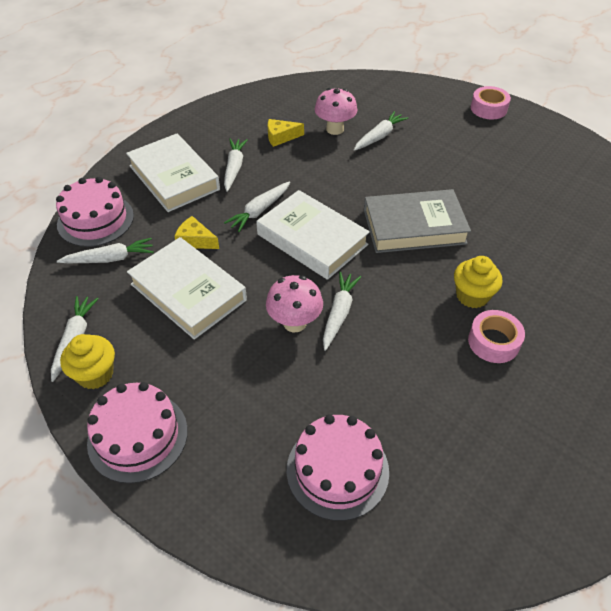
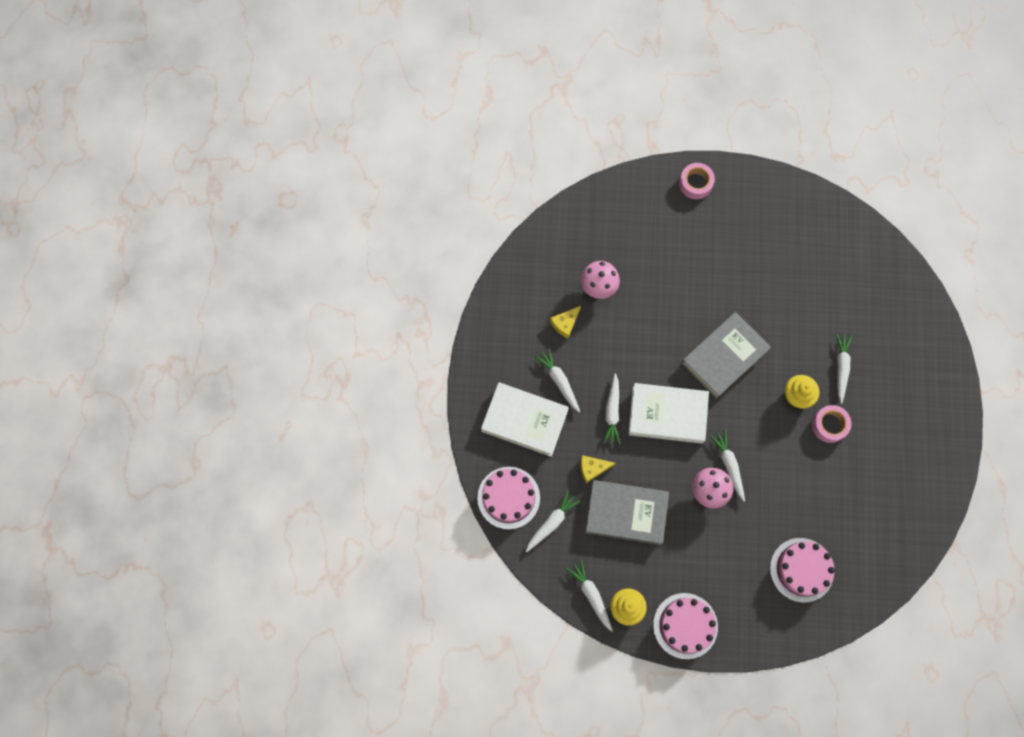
camera: 35 degrees left, 25 degrees up
(188, 292) = (626, 513): white book -> grey book
(379, 137) = (637, 274): white carrot -> white carrot (841, 368)

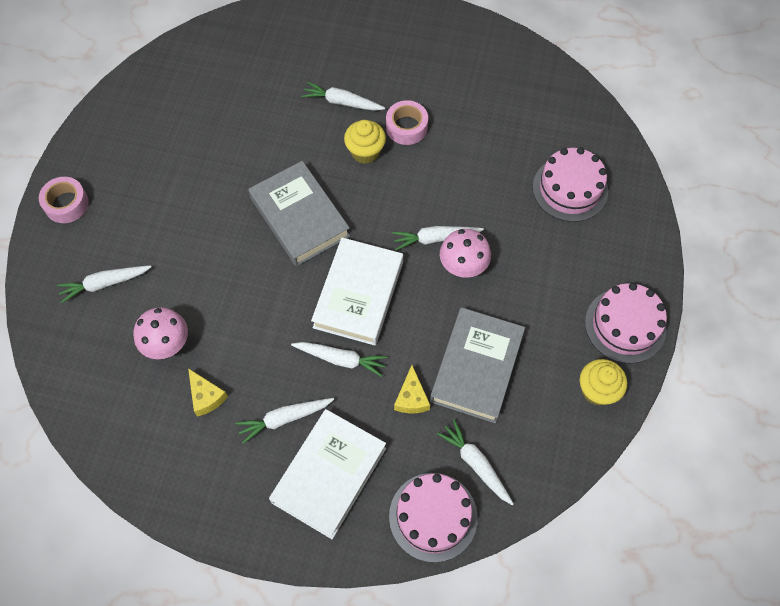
camera: 80 degrees left, 10 degrees down
(591, 595) = (578, 430): white carrot -> white carrot (105, 284)

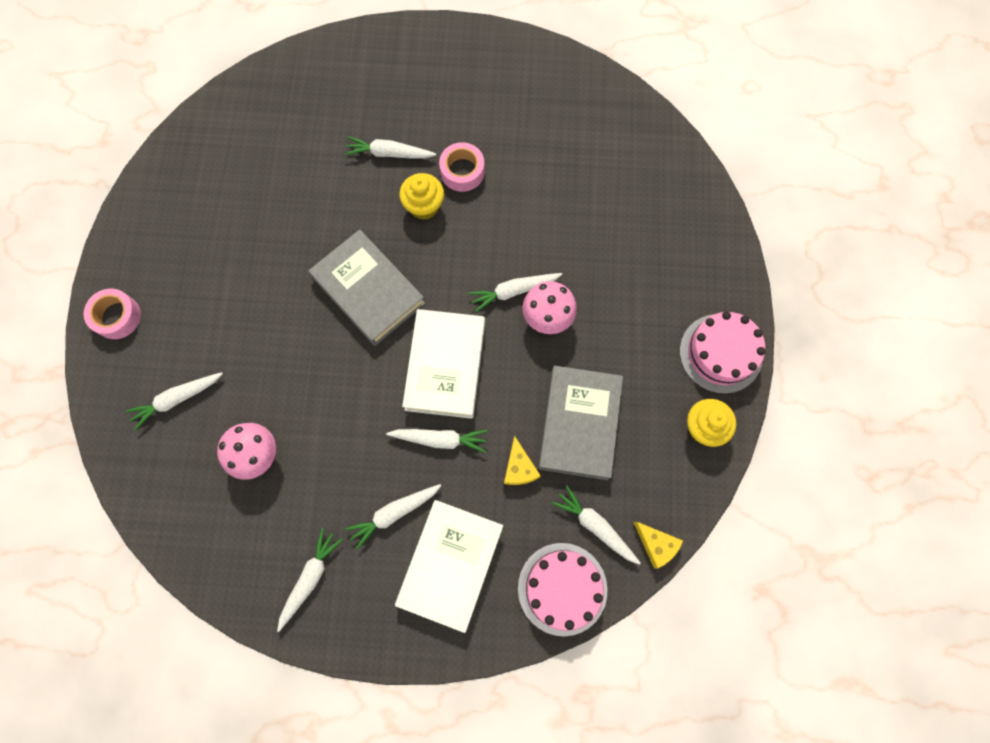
camera: 10 degrees left, 10 degrees up
(193, 464) = (310, 578): none -> white carrot
(206, 396) = (309, 503): yellow cheese -> yellow cheese (656, 544)
(570, 189) = (642, 213): pink cake -> none

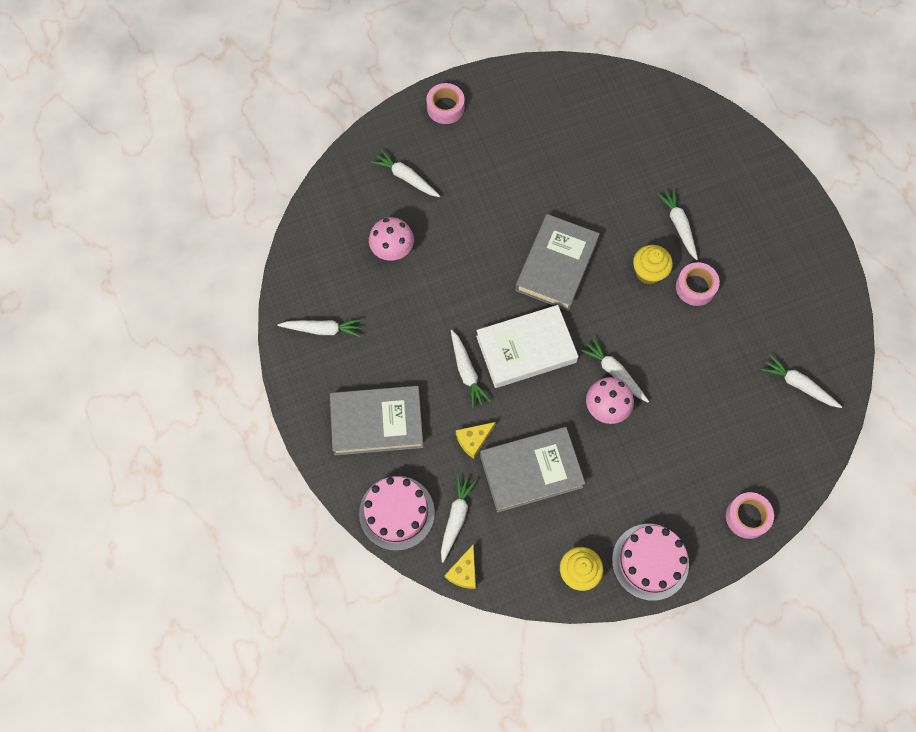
camera: 65 degrees right, 5 degrees down
(394, 513) = (396, 365): white carrot -> white carrot (799, 385)
(451, 564) = (377, 422): white book -> grey book
(713, 243) = (747, 517): none -> pink tape

